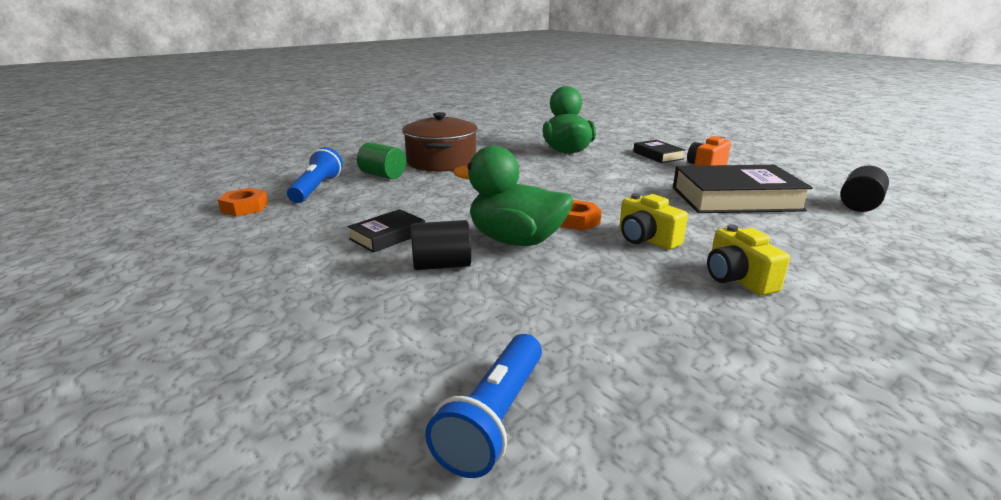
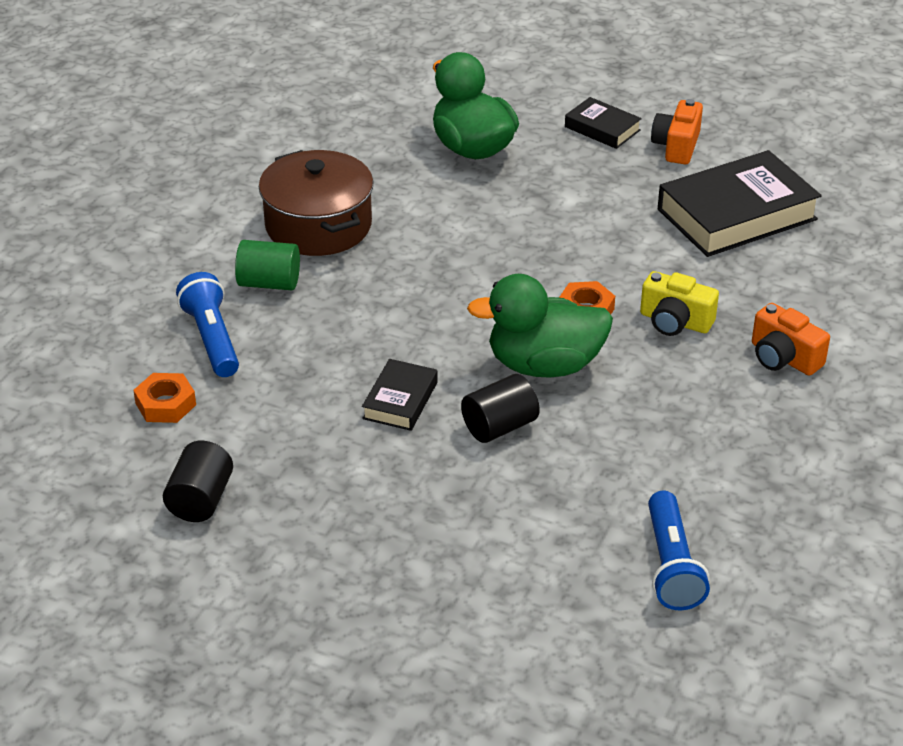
camera: 25 degrees left, 15 degrees up
(737, 279) = (783, 358): yellow camera -> orange camera
(859, 205) = (868, 190): black cylinder -> black cylinder (200, 500)

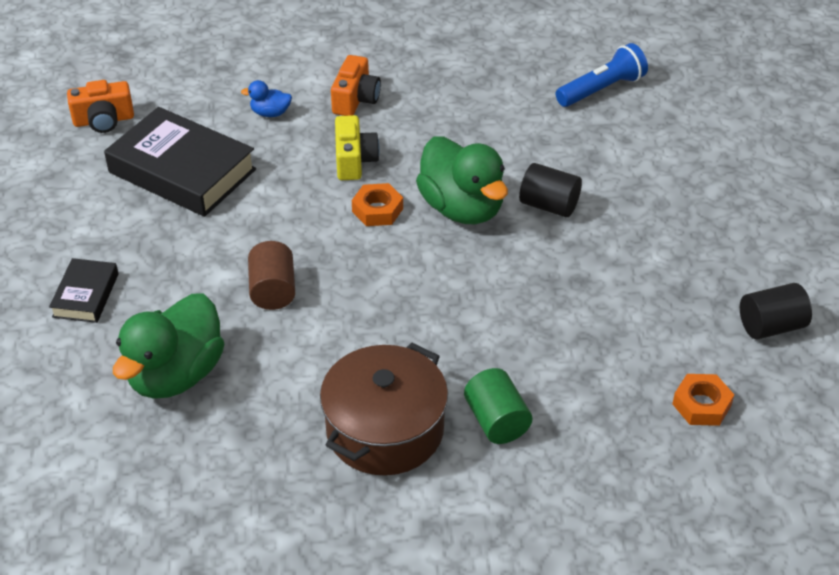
camera: 120 degrees left, 5 degrees up
(212, 339) = (601, 420): blue flashlight -> none
(400, 400) = (569, 267): black book -> none
(526, 218) = (273, 290): none -> brown cylinder
(676, 146) = (90, 237): orange camera -> orange camera (104, 120)
(797, 292) = (270, 113): none -> blue duck

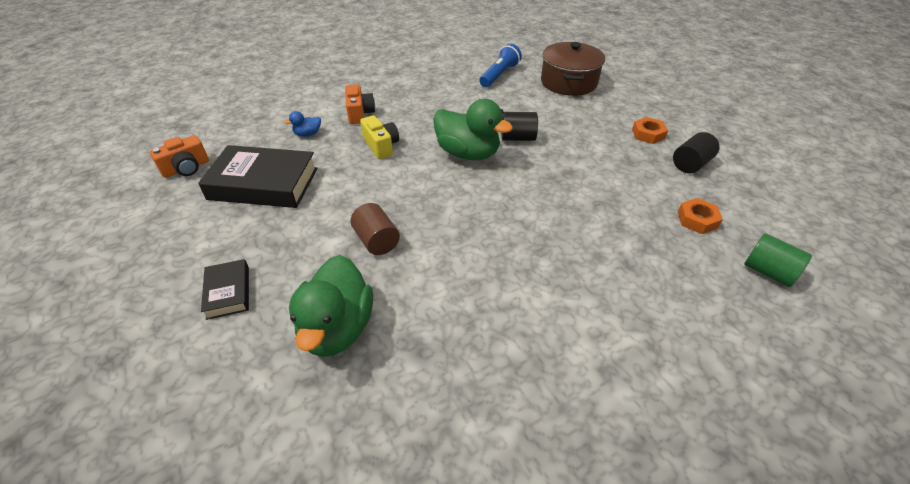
camera: 25 degrees left, 0 degrees up
(377, 210) = (415, 169): orange nut -> orange nut (648, 134)
(385, 430) = (522, 310): brown pot -> brown pot (568, 82)
(496, 421) = (590, 275): green cylinder -> green cylinder (768, 271)

